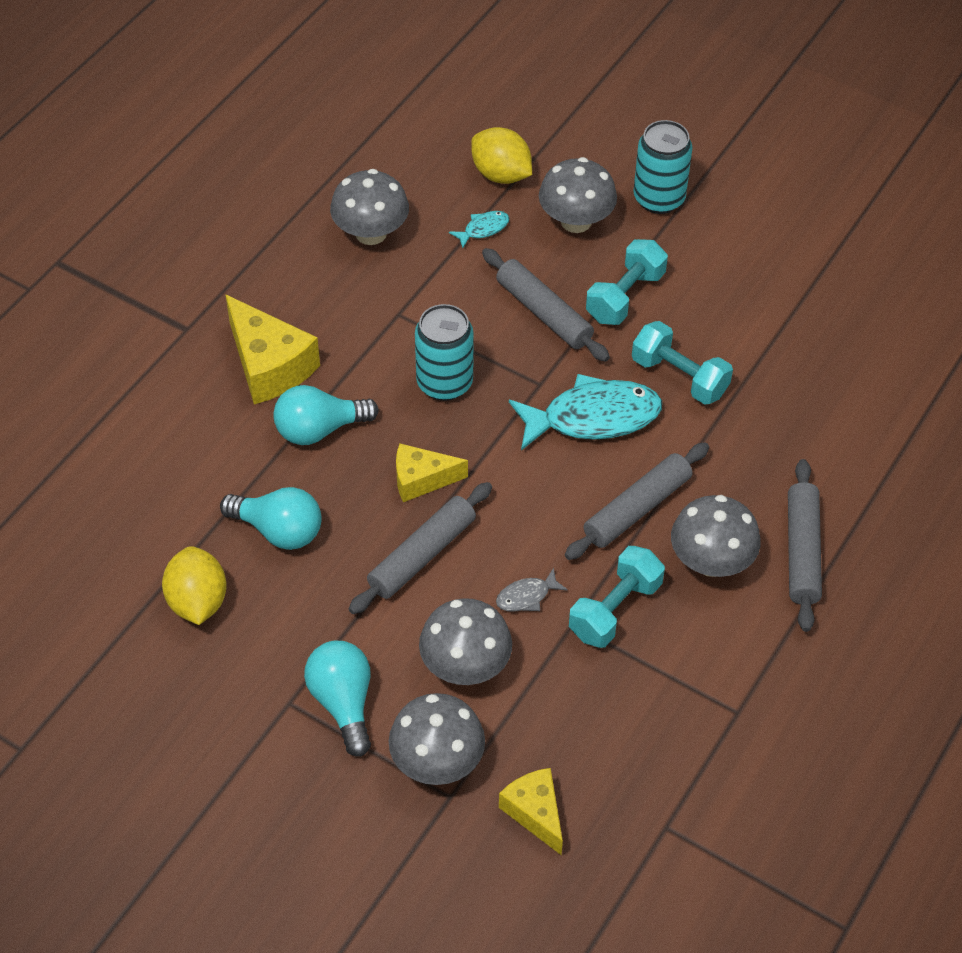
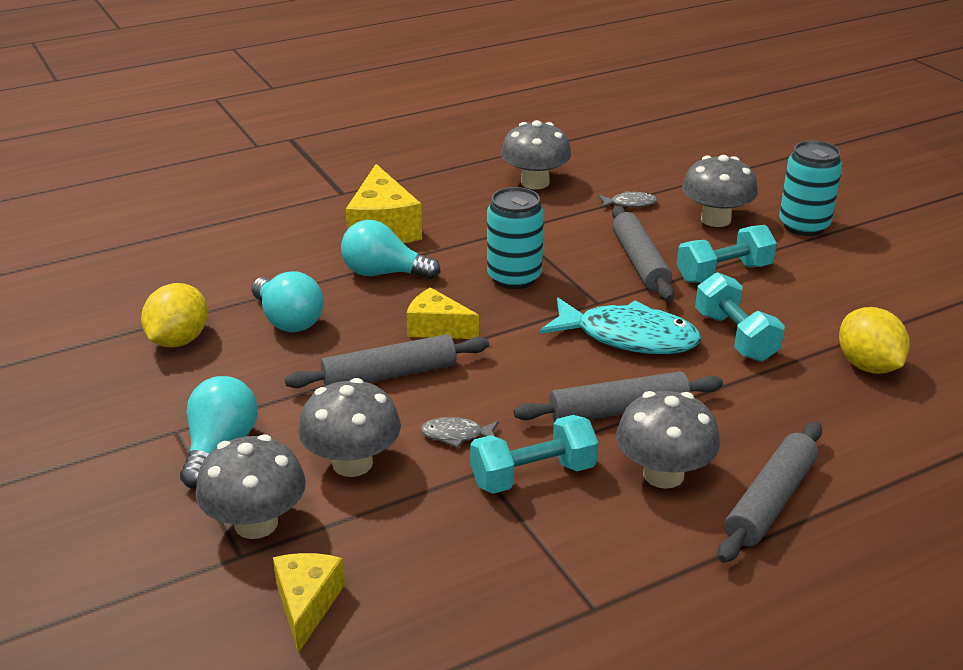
camera: 30 degrees right, 20 degrees down
(483, 229) = (630, 203): turquoise fish -> grey fish
(501, 174) = (672, 179): yellow lemon -> yellow lemon (868, 366)

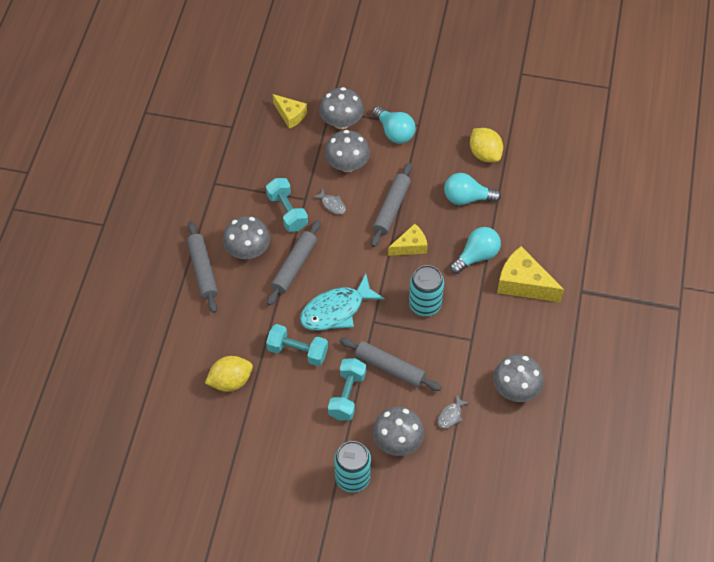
camera: 130 degrees right, 25 degrees up
(456, 435) = (332, 204): grey fish -> grey fish turned 90 degrees clockwise
(533, 475) = (287, 212): turquoise dumbbell -> turquoise dumbbell turned 45 degrees counterclockwise
(868, 366) = (230, 381): yellow lemon -> yellow lemon turned 45 degrees counterclockwise

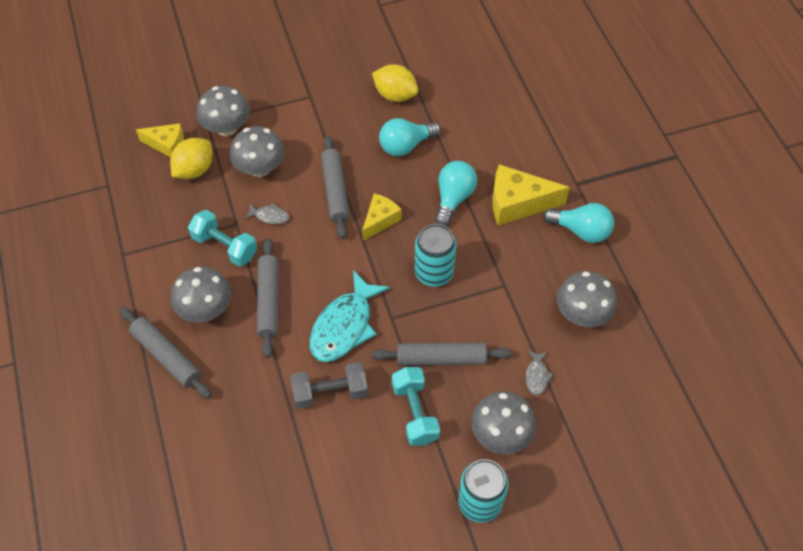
camera: 30 degrees left, 0 degrees up
(230, 381) = (275, 466): yellow lemon -> yellow lemon (194, 170)
(297, 351) = (330, 392): turquoise dumbbell -> grey dumbbell
(394, 132) = (289, 114): turquoise light bulb -> turquoise light bulb (581, 231)

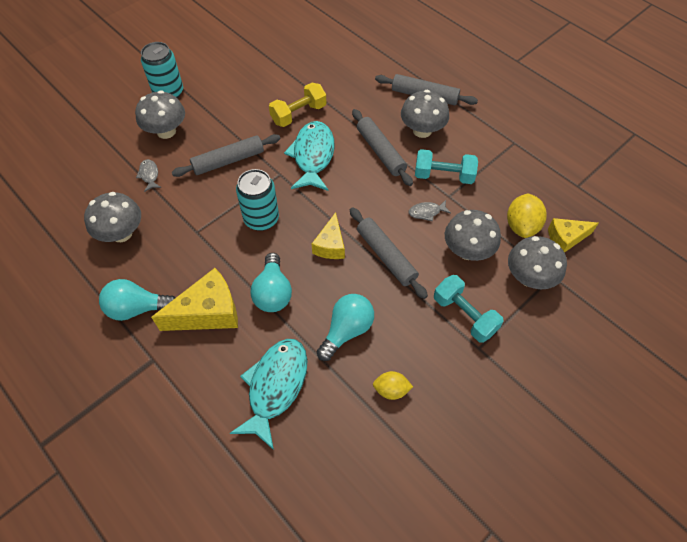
camera: 155 degrees right, 0 degrees up
(330, 392) = (298, 114): grey dumbbell -> yellow dumbbell
(395, 95) = (391, 390): yellow lemon -> yellow lemon, size x0.63
(415, 412) = (233, 123): turquoise dumbbell -> turquoise dumbbell (464, 315)
(482, 128) = (275, 387): none -> turquoise fish

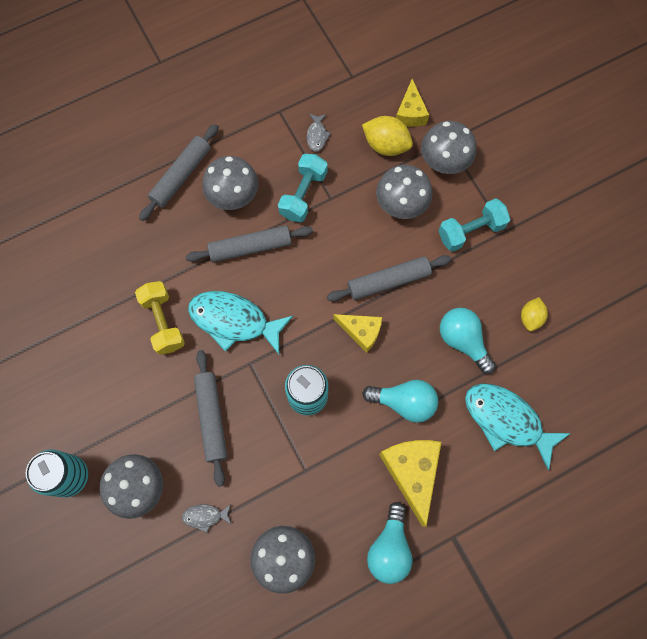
camera: 75 degrees left, 15 degrees up
(426, 212) = (345, 226): grey fish -> grey fish (317, 135)

